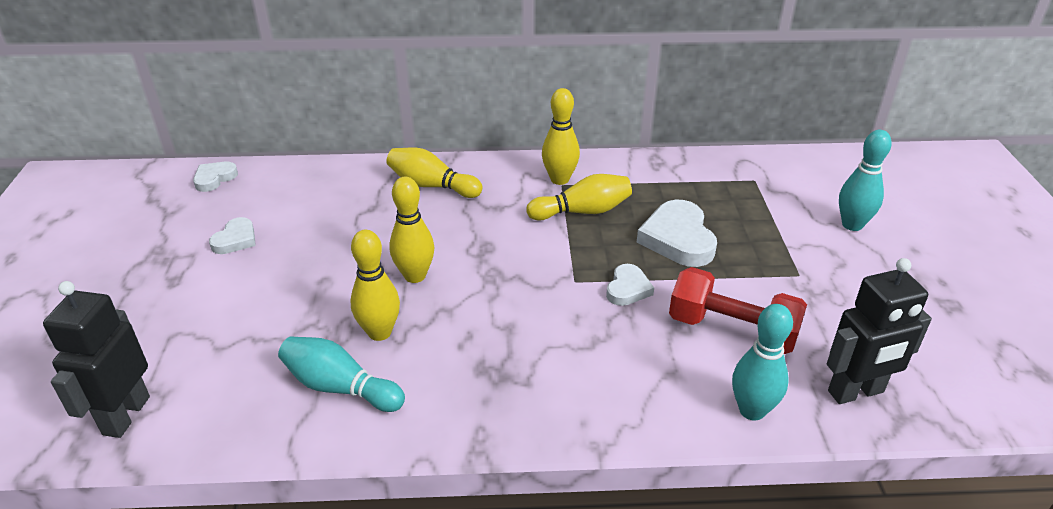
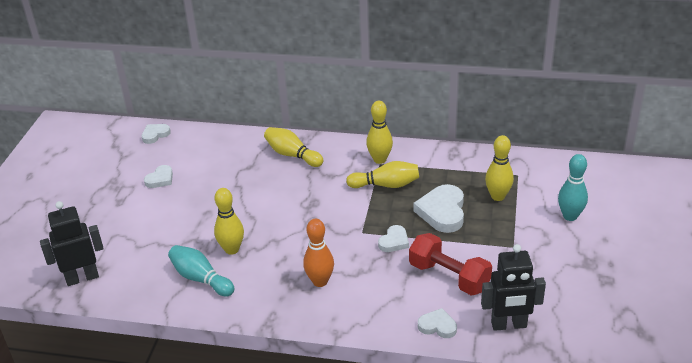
camera: 15 degrees right, 0 degrees up
(125, 415) = (82, 278): black robot -> black robot turned 45 degrees clockwise
(415, 276) = (263, 216): yellow bowling pin -> yellow bowling pin (497, 196)
(539, 364) = (320, 281): none -> orange bowling pin
(752, 410) = (437, 326): turquoise bowling pin -> white heart

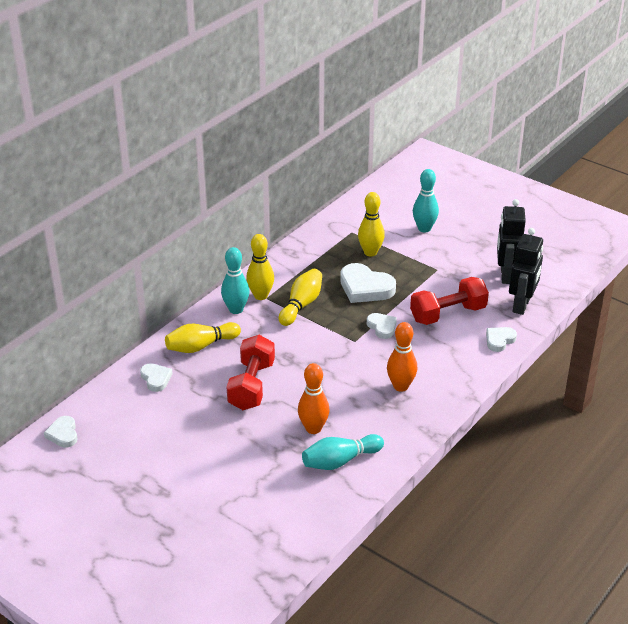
camera: 65 degrees left, 0 degrees up
(82, 278) = (272, 549): black robot -> black robot (506, 275)
(160, 179) = (152, 450): white heart -> white heart (156, 379)
(232, 249) = (313, 428): yellow bowling pin -> orange bowling pin
(263, 197) = (251, 385): none -> red dumbbell
(351, 154) = (236, 309): none -> turquoise bowling pin

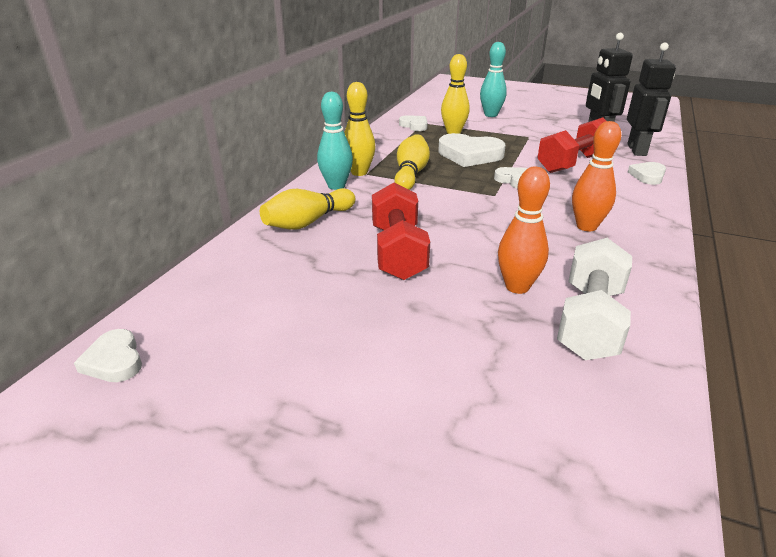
camera: 15 degrees left, 5 degrees down
(156, 379) = (258, 263): white heart -> white heart (414, 125)
(340, 461) = (589, 321): turquoise bowling pin -> white dumbbell

